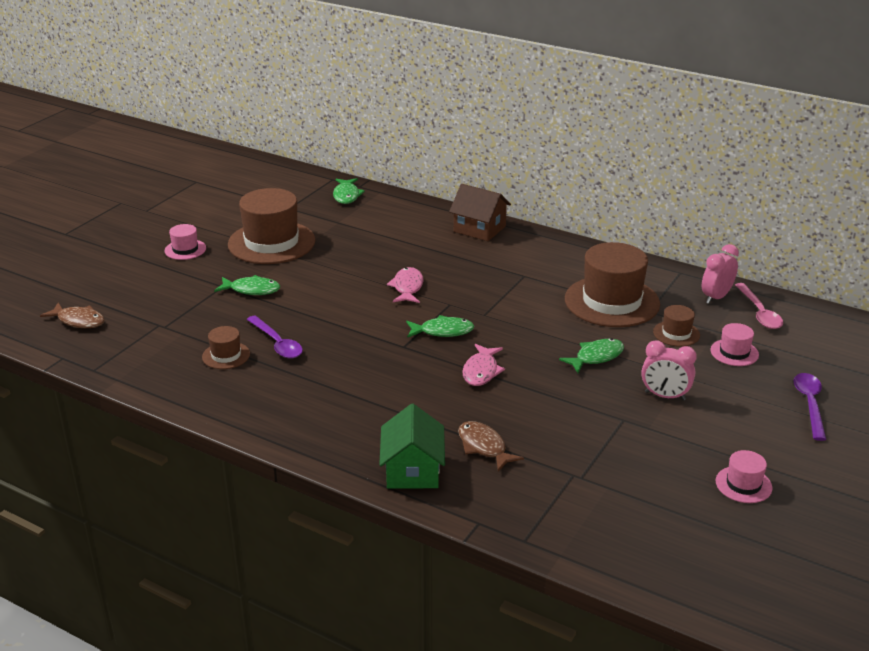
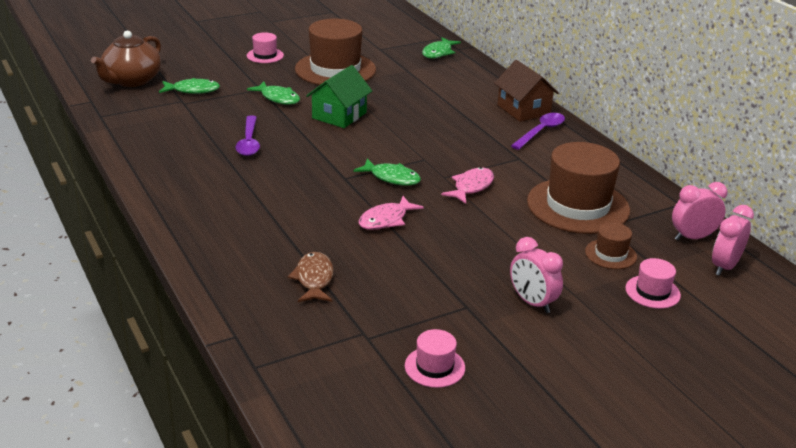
camera: 30 degrees right, 0 degrees up
(78, 321) = (132, 80): brown fish -> brown teapot
(226, 355) = (201, 137): brown hat -> none
(407, 287) = (404, 135): pink fish -> pink fish (471, 187)
(412, 470) = (234, 273): green house -> green house (339, 115)
(596, 357) = (505, 246): green fish -> green fish (192, 90)
(743, 484) = (517, 411): pink hat -> pink hat (434, 367)
(759, 313) = (724, 266): pink spoon -> pink clock
(809, 404) = (680, 369): purple spoon -> purple spoon (541, 132)

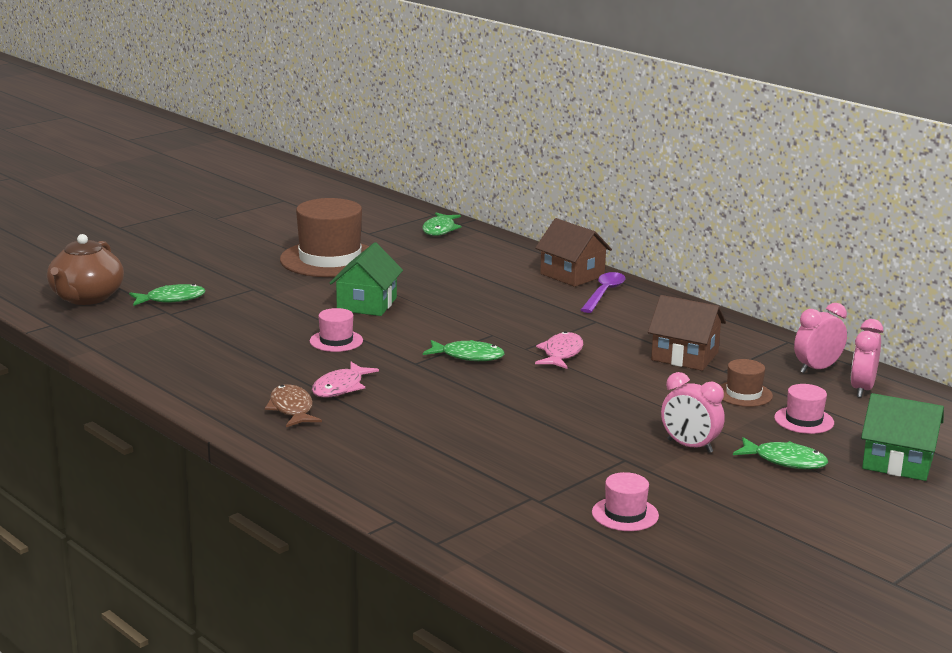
camera: 15 degrees left, 10 degrees down
(249, 142) = (279, 342): purple spoon -> none
(265, 55) = (234, 254): pink hat -> pink hat (336, 341)
(278, 98) = (282, 295): green fish -> green fish (785, 461)
(314, 279) = (446, 459): brown fish -> brown fish (292, 409)
(386, 220) = (488, 395): pink fish -> pink fish (340, 387)
(578, 206) = (685, 356): brown hat -> brown house
(720, 355) = (898, 462): none -> green house

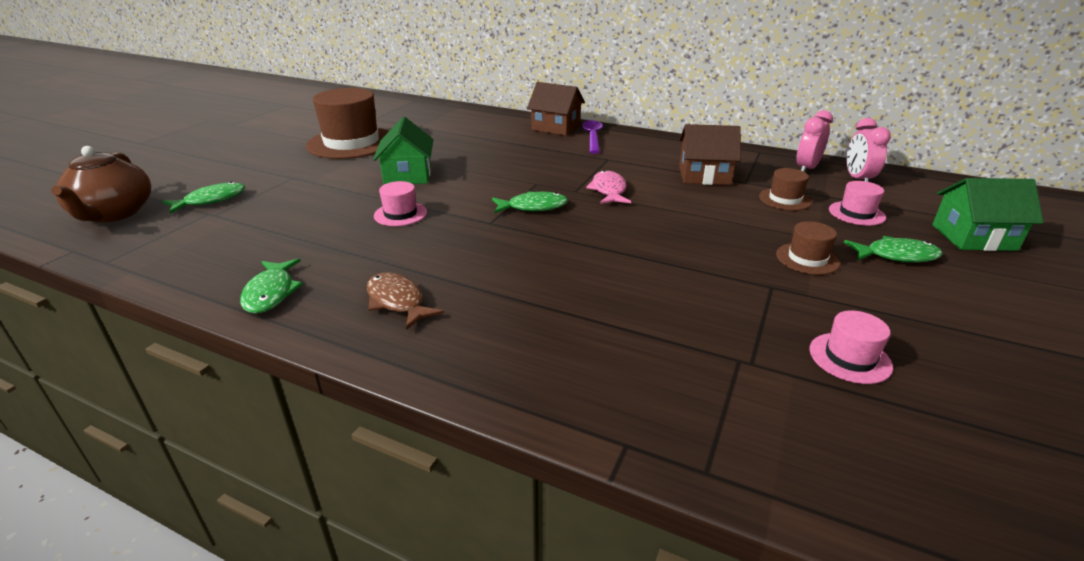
camera: 20 degrees left, 10 degrees up
(340, 387) = (435, 263): pink fish -> none
(440, 230) = (428, 110): green fish -> green fish (271, 293)
(689, 446) = (807, 259): pink clock -> brown hat

